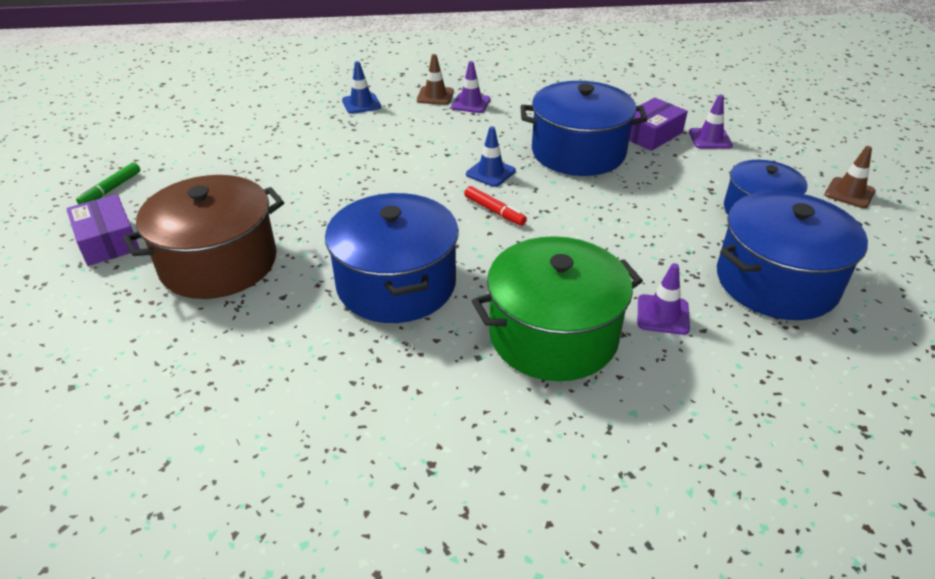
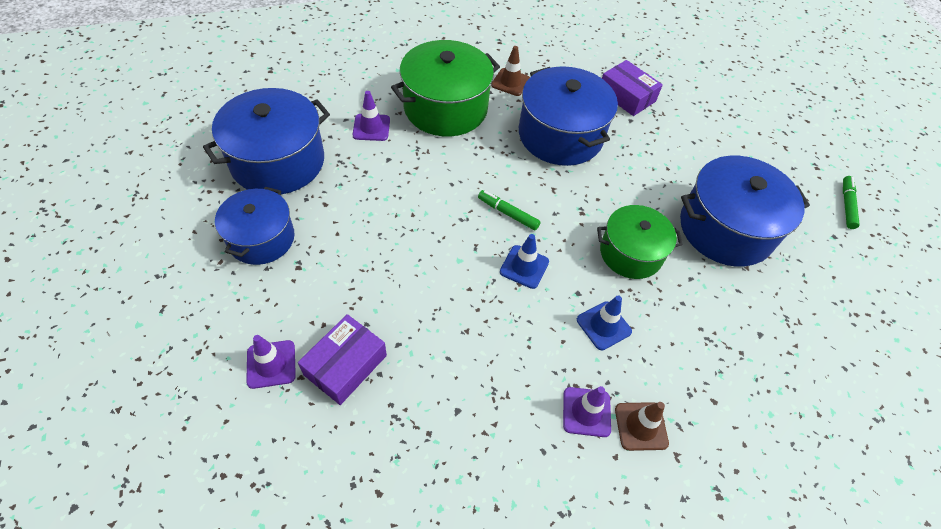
camera: 165 degrees right, 15 degrees up
(107, 241) = (789, 153): purple box -> purple box (626, 96)
(218, 262) = (694, 142): brown pot -> none
(361, 104) = (725, 389): blue traffic cone -> blue traffic cone (603, 325)
(381, 173) = (630, 253): none -> green pot
(494, 211) = (508, 214): red marker -> green marker
(578, 152) = (435, 314): blue pot -> blue pot (725, 229)
(849, 193) = (151, 276): brown traffic cone -> brown traffic cone (510, 82)

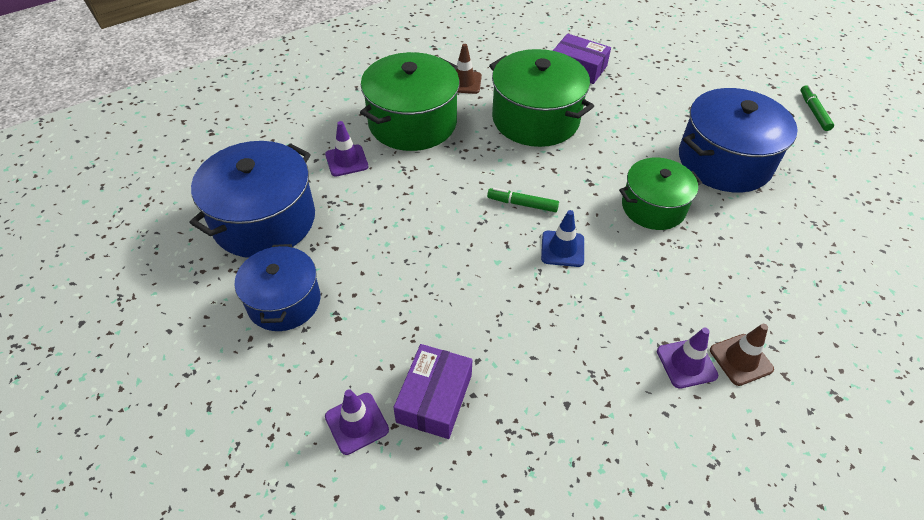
camera: 15 degrees left, 5 degrees down
(560, 135) = (535, 119): blue pot -> green pot
(603, 325) = (662, 280): blue traffic cone -> none

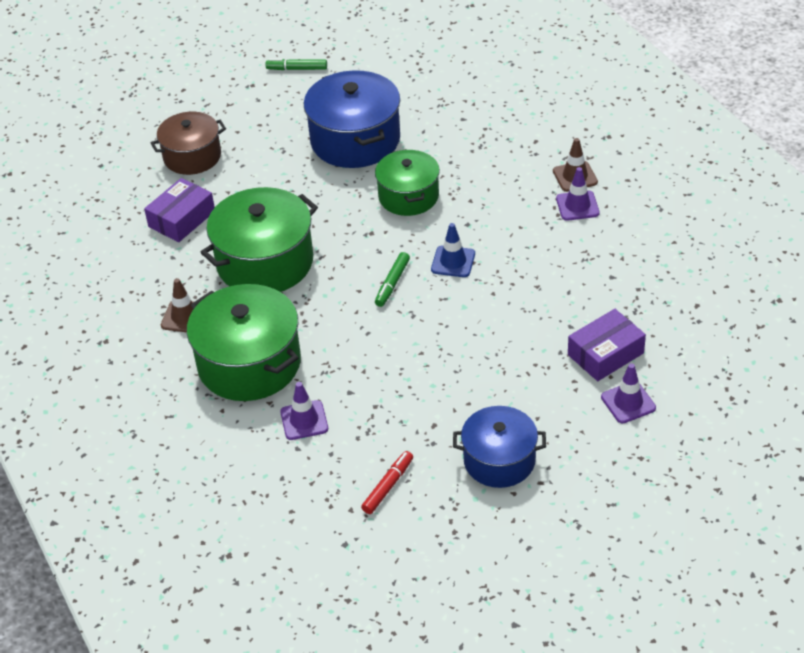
camera: 80 degrees left, 5 degrees down
(264, 220) = (387, 486): blue pot -> red marker
(434, 398) = (605, 354): purple box -> purple box turned 60 degrees counterclockwise
(659, 64) = (192, 156): none -> brown pot

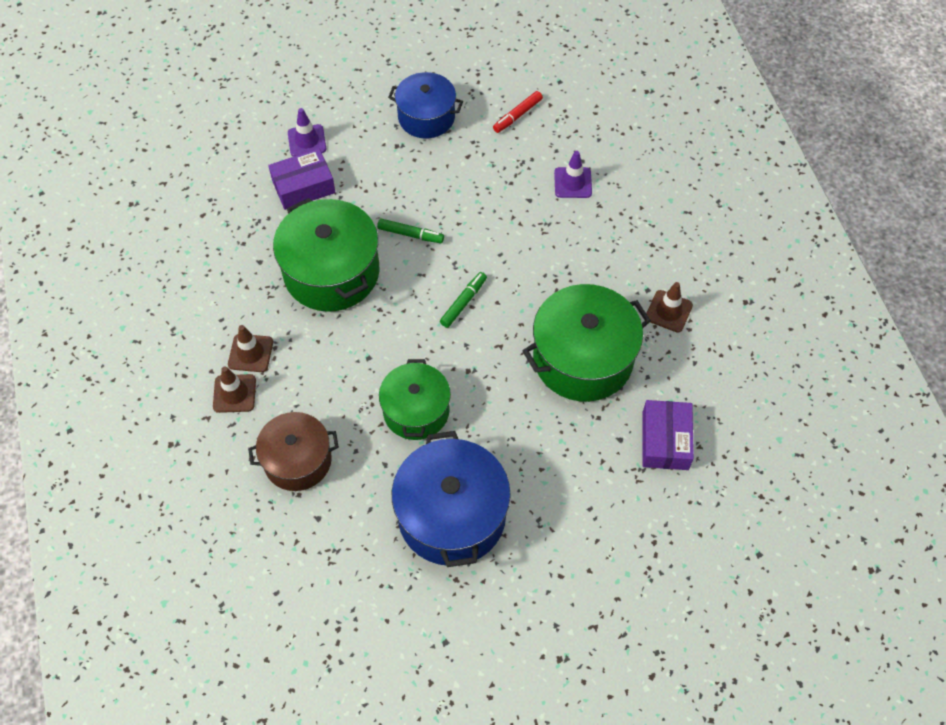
camera: 170 degrees left, 15 degrees up
(182, 219) = (665, 440): purple box -> purple box turned 45 degrees counterclockwise
(192, 156) = (647, 539): brown pot -> brown pot (297, 460)
(249, 363) = (612, 247): green pot -> green pot (331, 272)
(297, 69) = (495, 676): green marker -> green marker (410, 234)
(453, 262) = (398, 314): blue traffic cone -> none
(577, 206) = (250, 353): purple traffic cone -> brown traffic cone

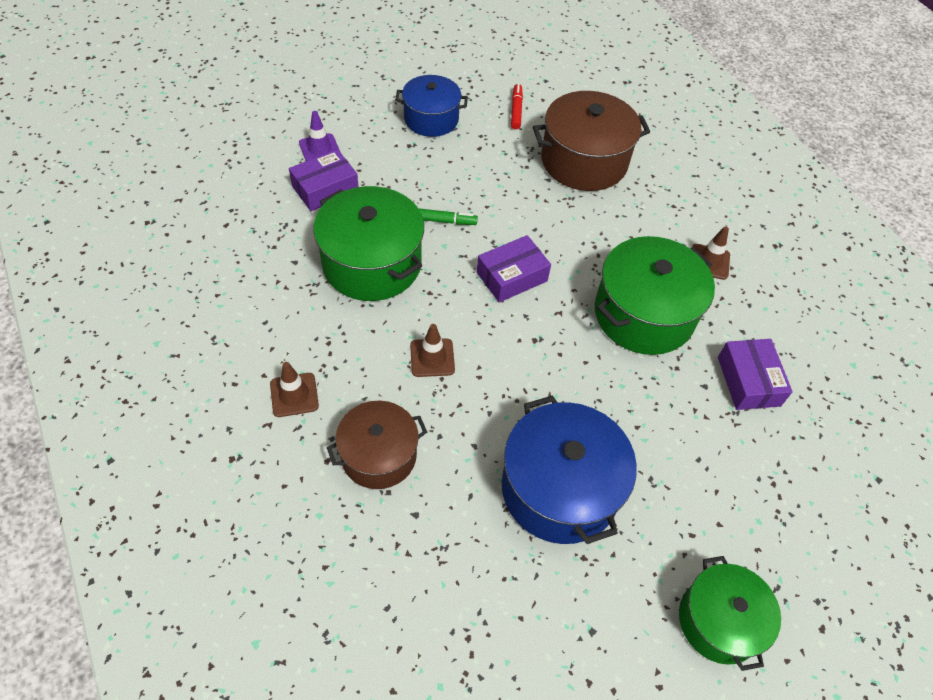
camera: 15 degrees left, 5 degrees down
(250, 353) = (303, 351): brown traffic cone -> brown traffic cone (432, 358)
(416, 411) = (492, 386): green pot -> green pot (719, 621)
(463, 303) = (512, 277): green marker -> purple box
(518, 115) = (516, 110): red marker -> red marker turned 150 degrees clockwise
(573, 183) = (584, 161): purple traffic cone -> brown pot

